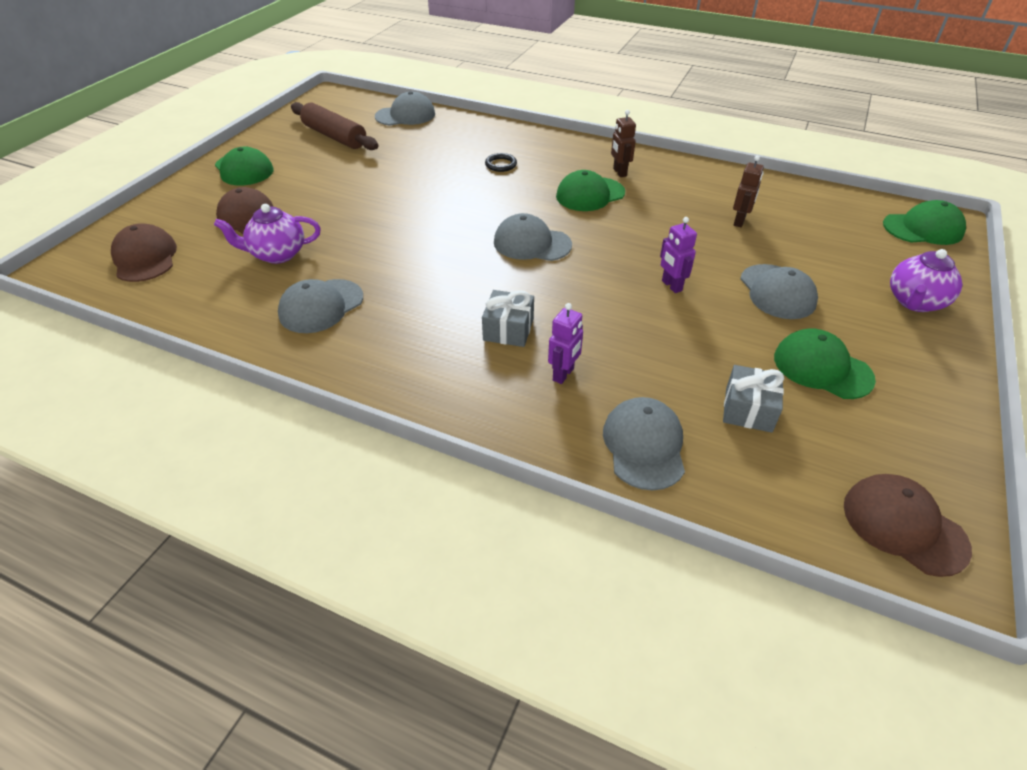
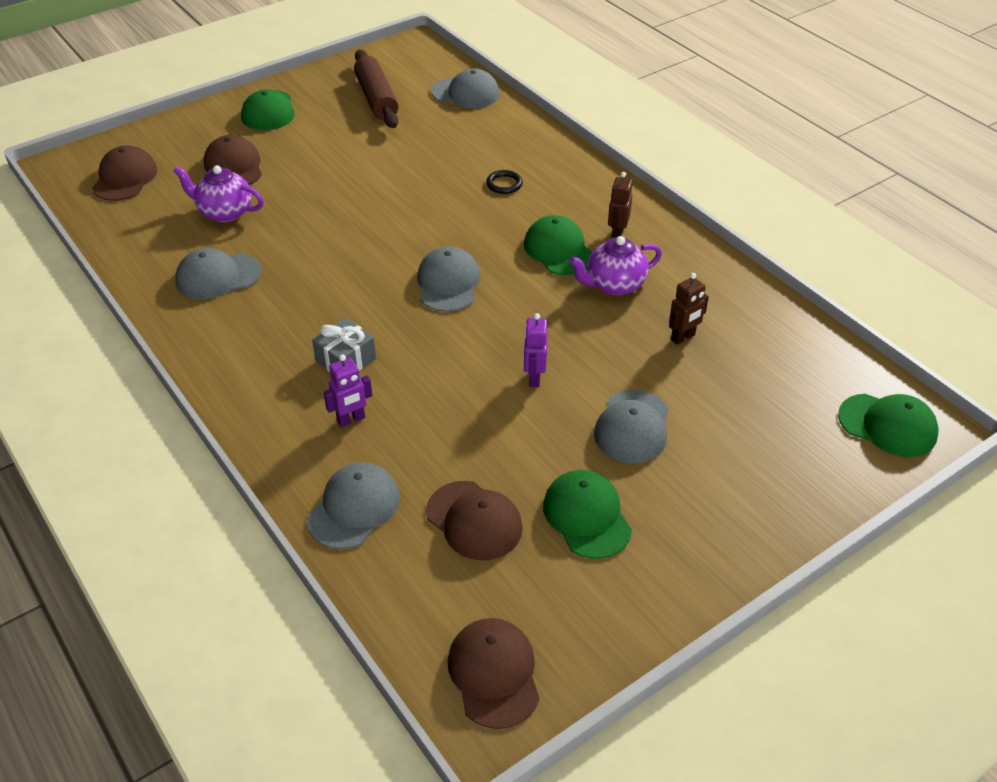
camera: 30 degrees right, 0 degrees up
(532, 243) = (448, 283): grey cap -> grey cap turned 45 degrees clockwise
(590, 194) = (559, 250): green cap -> green cap turned 60 degrees clockwise
(748, 409) = (474, 520): grey gift -> brown cap
(914, 302) = (767, 497): purple teapot -> purple teapot (614, 285)

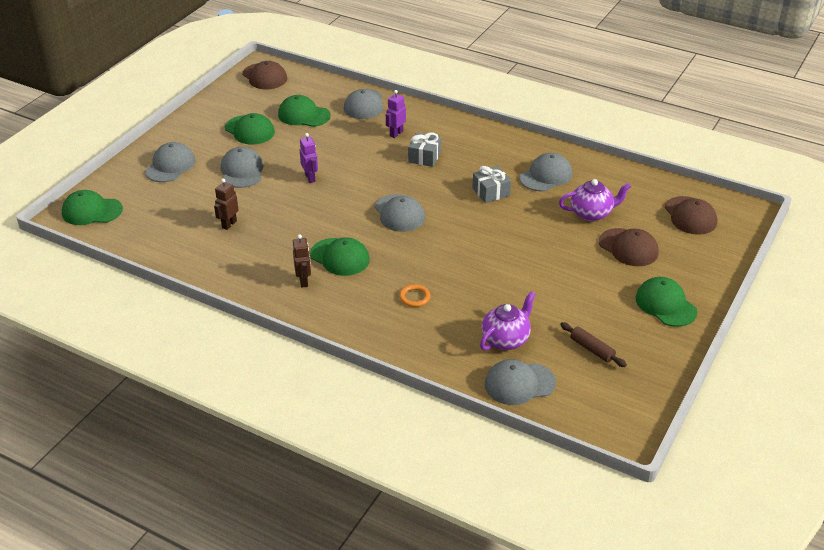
camera: 155 degrees right, 5 degrees down
(309, 276) = (491, 192): none -> grey gift
(376, 98) = (592, 349): brown rolling pin -> brown rolling pin, size x0.57
(474, 520) = (304, 115): brown cap -> green cap
(504, 184) = (414, 297): black ring -> orange ring
(614, 285) = (288, 244): purple teapot -> purple teapot (506, 339)
(749, 478) = (170, 166): none -> grey cap

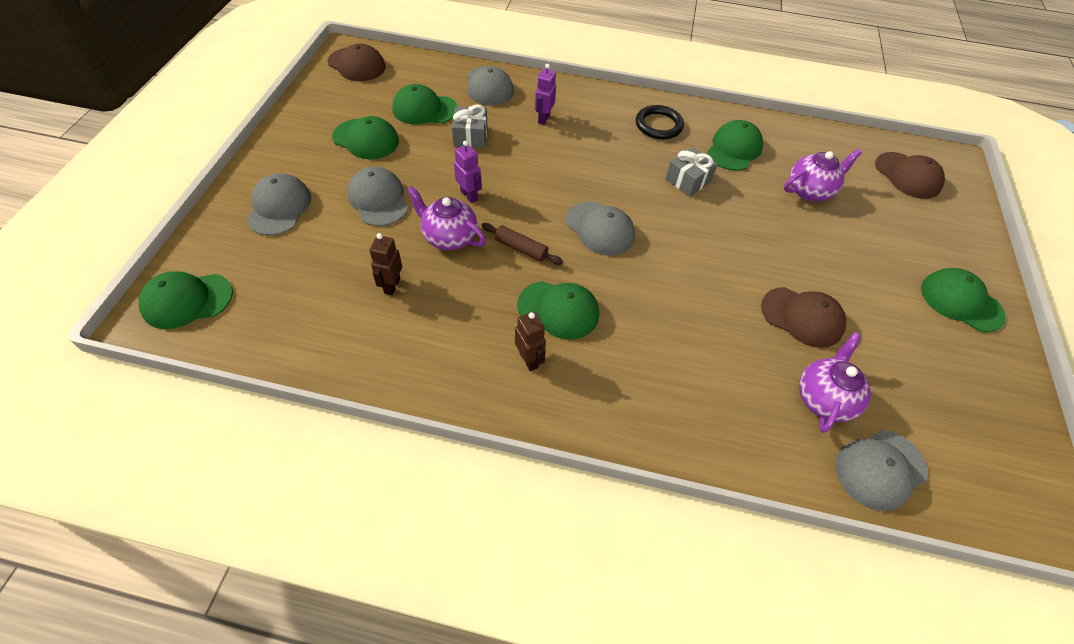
camera: 20 degrees left, 15 degrees up
(282, 202) = (449, 237): none -> purple teapot
(414, 297) = (681, 355): orange ring -> none
(424, 157) = (590, 145): grey gift -> grey gift (470, 136)
(491, 150) = (658, 125): none -> black ring
(546, 176) = (734, 149): grey cap -> green cap
(592, 349) = (927, 389): brown rolling pin -> brown rolling pin (521, 248)
(628, 247) = (874, 229): brown cap -> brown cap (802, 317)

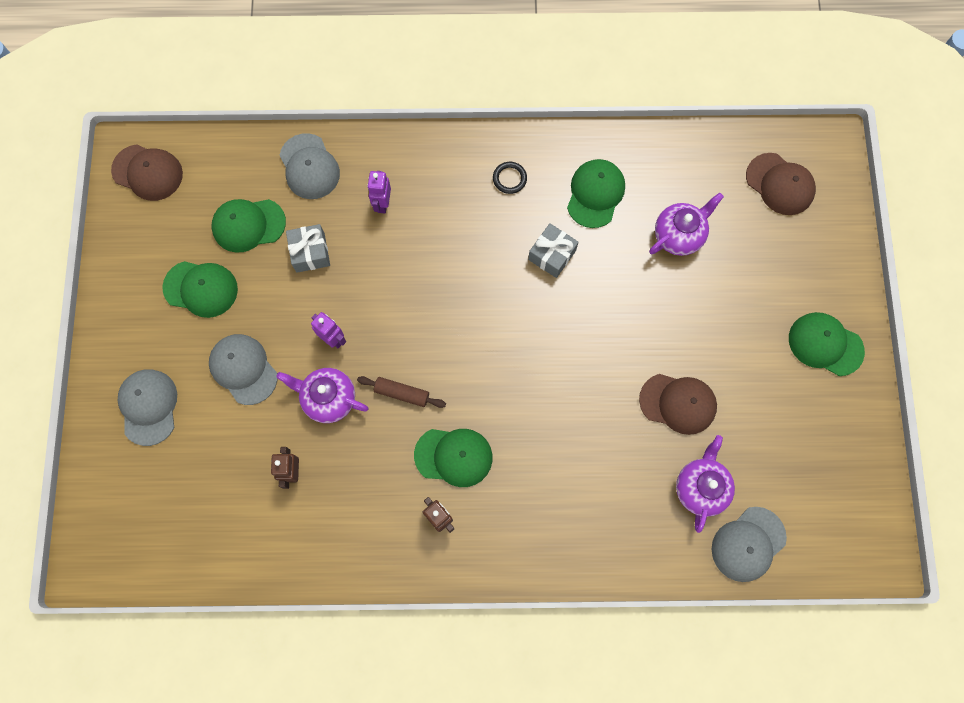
camera: 10 degrees left, 20 degrees up
(187, 300) = (111, 539): green cap -> none
(600, 228) = (473, 346): grey cap -> none
(658, 125) = (509, 179): black ring -> black ring, size x0.64

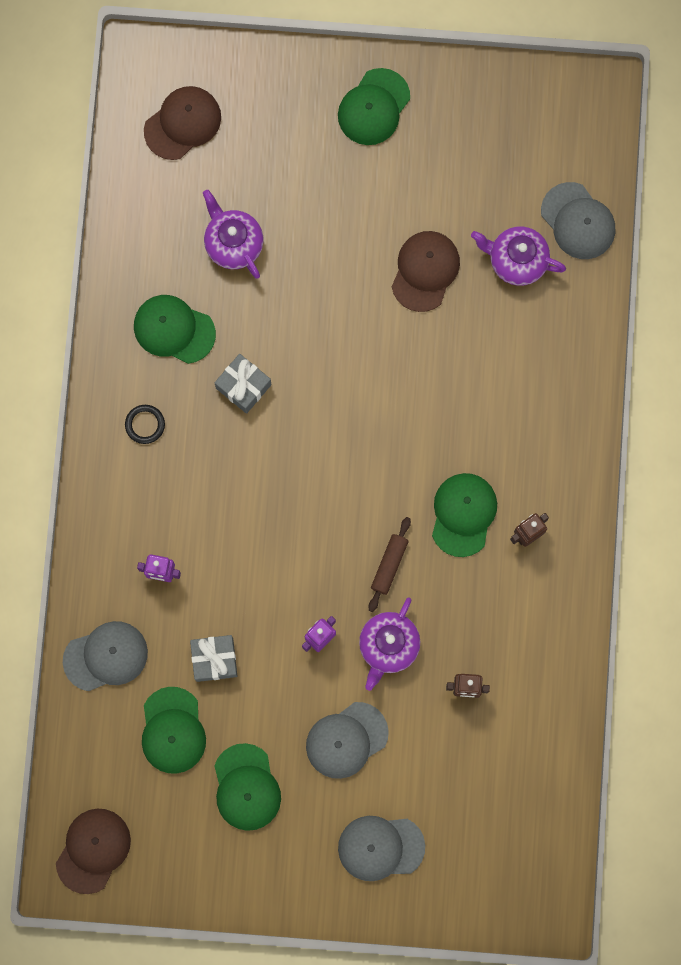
camera: 85 degrees left, 5 degrees up
(201, 288) = (246, 787): green cap -> green cap turned 150 degrees clockwise

